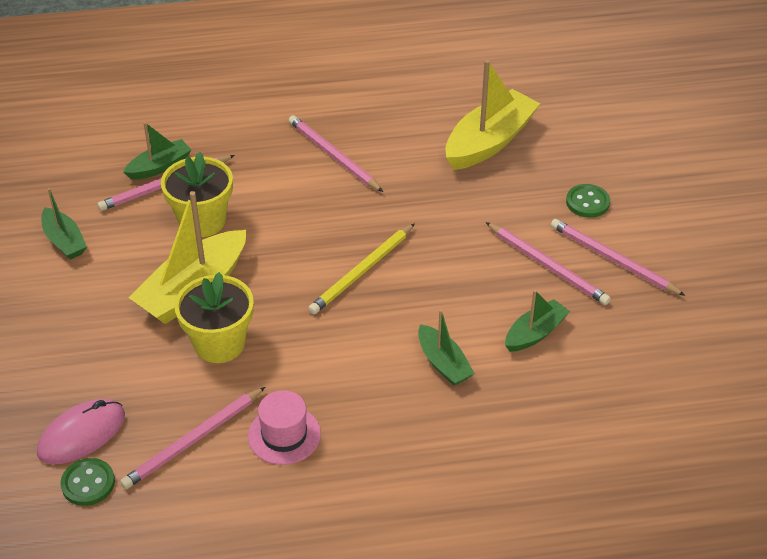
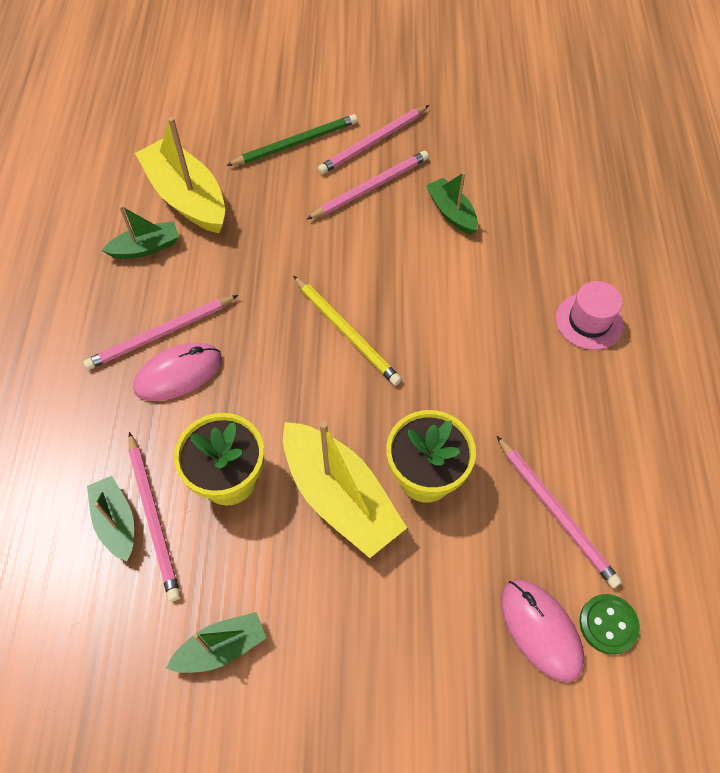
camera: 80 degrees left, 15 degrees up
(284, 435) = (554, 427): pink hat -> pink hat (589, 321)
(296, 173) = (178, 374): none -> pink mouse
(443, 363) = (478, 285): green boat -> green boat (146, 248)
(587, 202) = (296, 143): green button -> green pencil

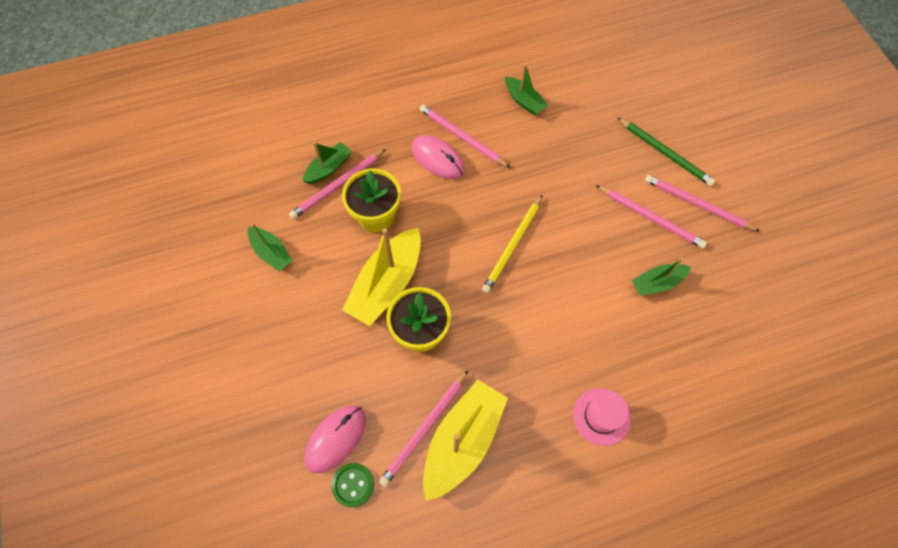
camera: 70 degrees right, 5 degrees up
(187, 197) = (578, 106): yellow boat -> yellow boat (463, 441)
(451, 212) = (657, 283): green boat -> green boat turned 150 degrees counterclockwise

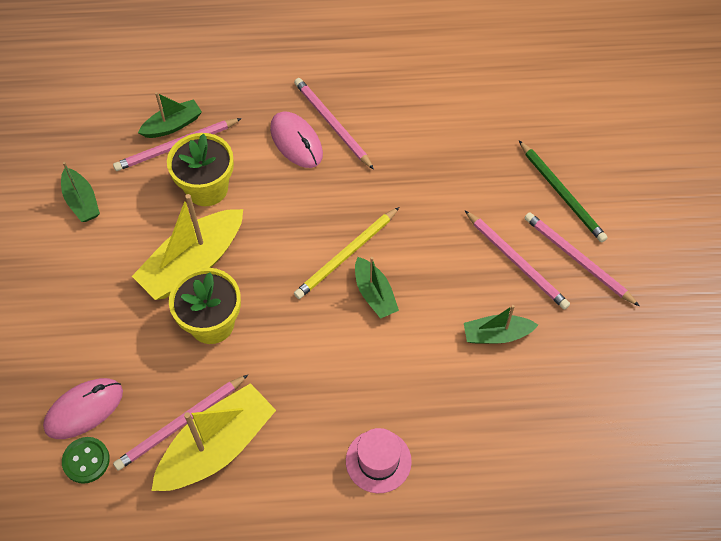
camera: 15 degrees right, 5 degrees down
(524, 101) = (418, 99): green boat -> green boat (374, 294)

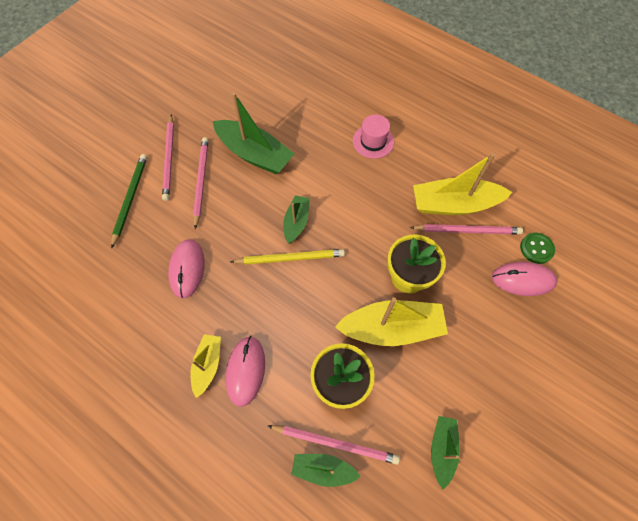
camera: 140 degrees left, 5 degrees up
(332, 124) = (208, 365): pink pencil -> yellow boat
(432, 176) = (187, 269): none -> pink mouse
(496, 334) = (254, 154): green boat -> green boat, size x1.80

